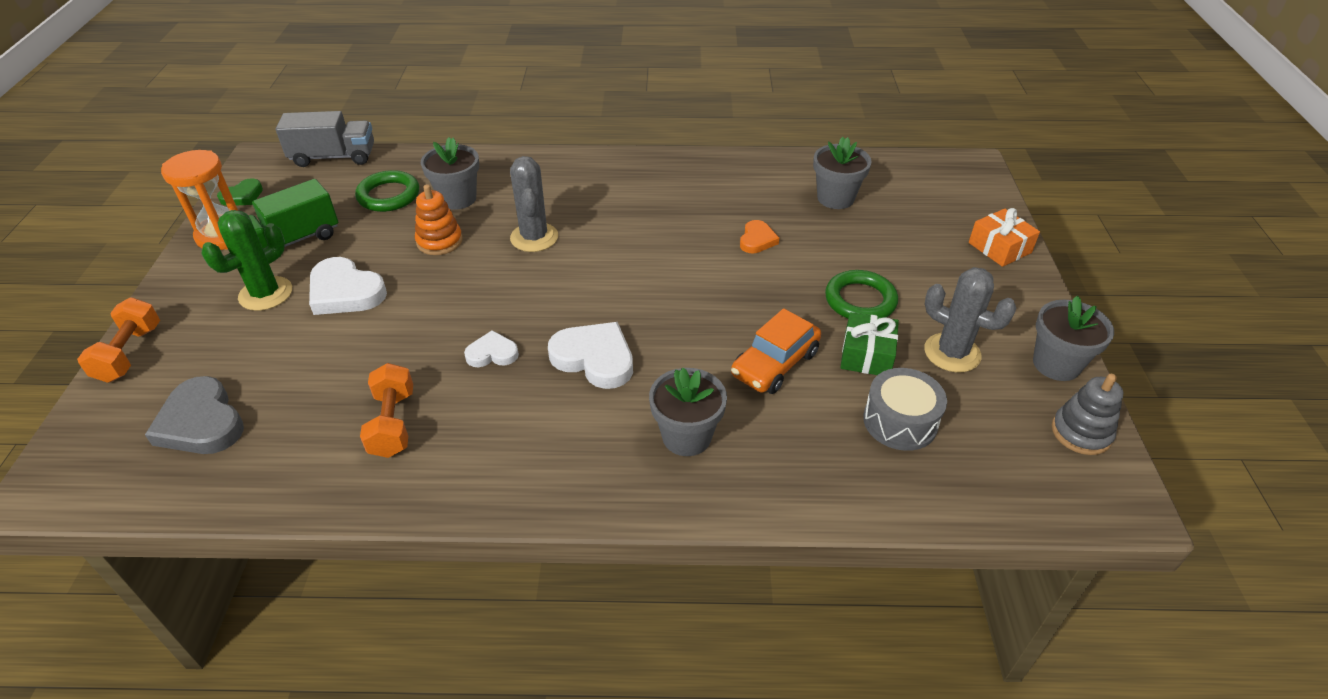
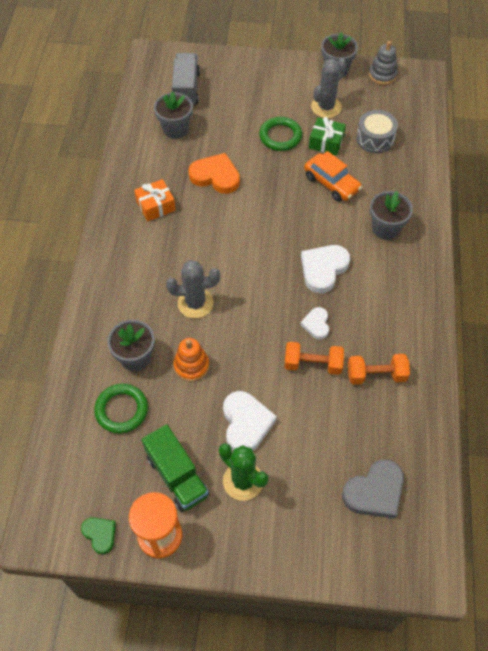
camera: 85 degrees left, 15 degrees up
(129, 353) = (305, 565): orange dumbbell -> orange dumbbell (312, 364)
(333, 157) = (48, 466): grey truck -> grey truck (186, 89)
(345, 292) = (246, 423): white heart -> white heart turned 45 degrees counterclockwise
(757, 240) = (215, 176): orange heart -> orange heart, size x1.73
(999, 248) = (238, 65): orange gift -> orange gift (156, 206)

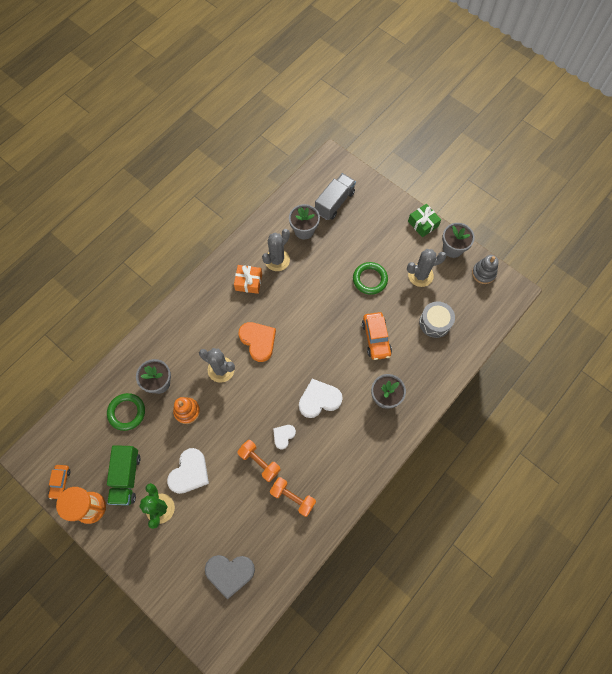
camera: 35 degrees right, 10 degrees up
(100, 534) = (60, 482): green heart -> orange car
(169, 170) = (277, 260): none -> grey cactus
(215, 176) = (303, 284): orange heart -> orange heart (258, 341)
(326, 142) = (398, 304): green gift -> green gift (423, 224)

